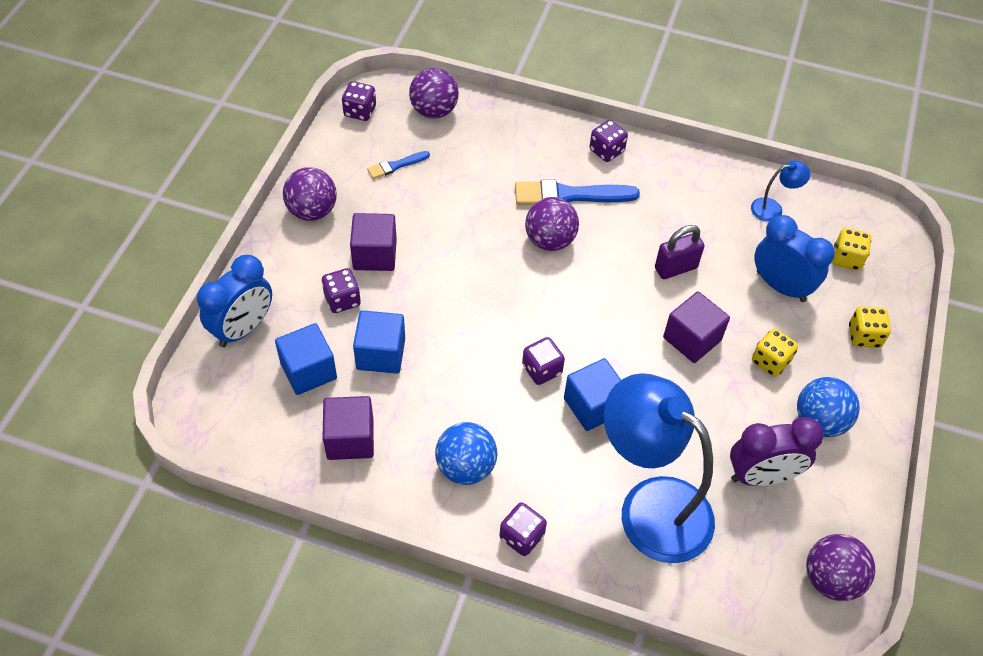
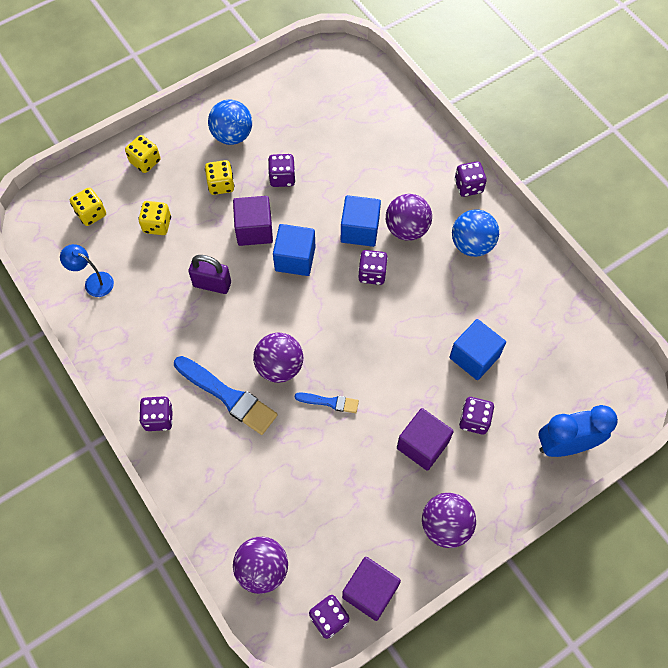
camera: 140 degrees left, 10 degrees up
(308, 371) = (534, 377): blue cube -> blue cube (295, 259)
(350, 439) = (535, 309): purple cube -> purple cube (370, 591)
(396, 165) = (342, 526): blue brush -> blue brush (330, 402)
(650, 506) = (379, 156): blue lamp -> none
(722, 409) = (282, 178): none -> purple dice
(761, 476) = (299, 130): purple clock -> none
(781, 286) = (157, 225): blue clock -> yellow dice
(831, 579) = (317, 66): purple ball -> purple ball (406, 229)

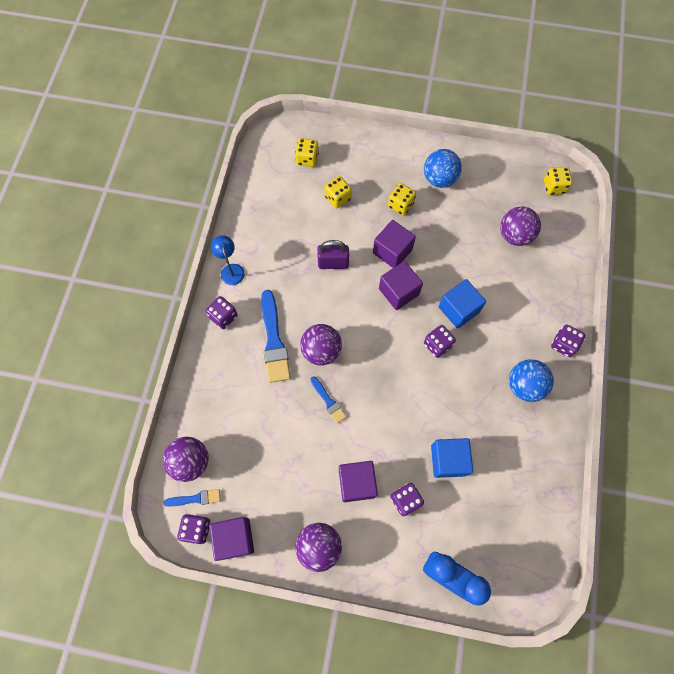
camera: 45 degrees right, 5 degrees up
(93, 282) = (268, 202): blue lamp -> blue lamp (231, 270)
(145, 161) = (370, 152): yellow dice -> yellow dice (554, 187)
(212, 284) = (333, 263): purple padlock -> purple padlock turned 60 degrees counterclockwise
(282, 178) = (443, 232): purple dice -> none
(295, 259) = (398, 292): blue cube -> purple cube
(300, 595) = (195, 498): none -> blue brush
(406, 229) = (490, 336): purple ball -> purple ball (515, 235)

